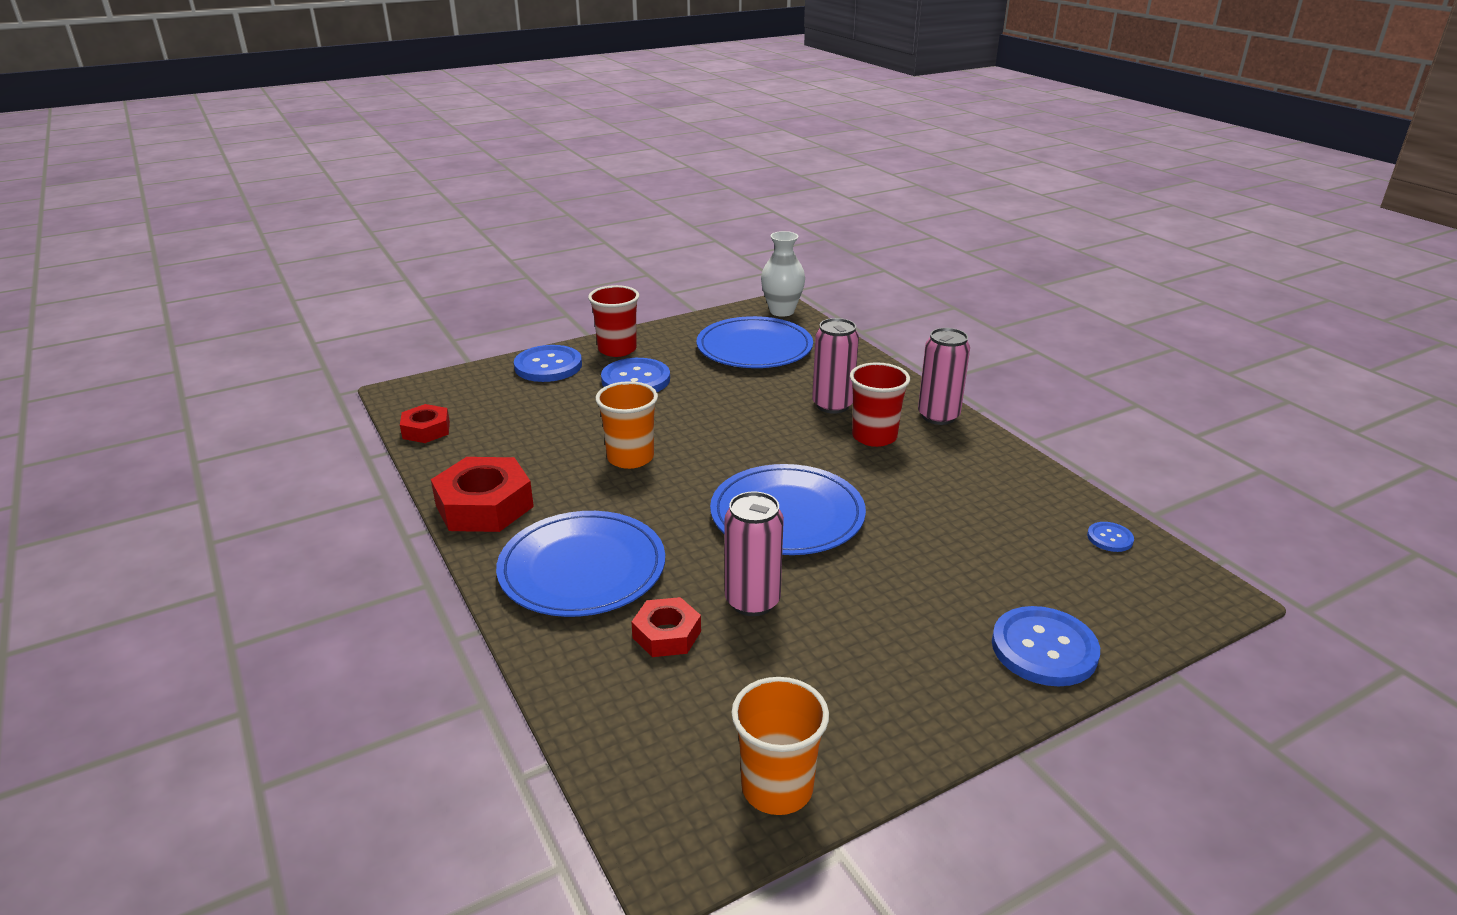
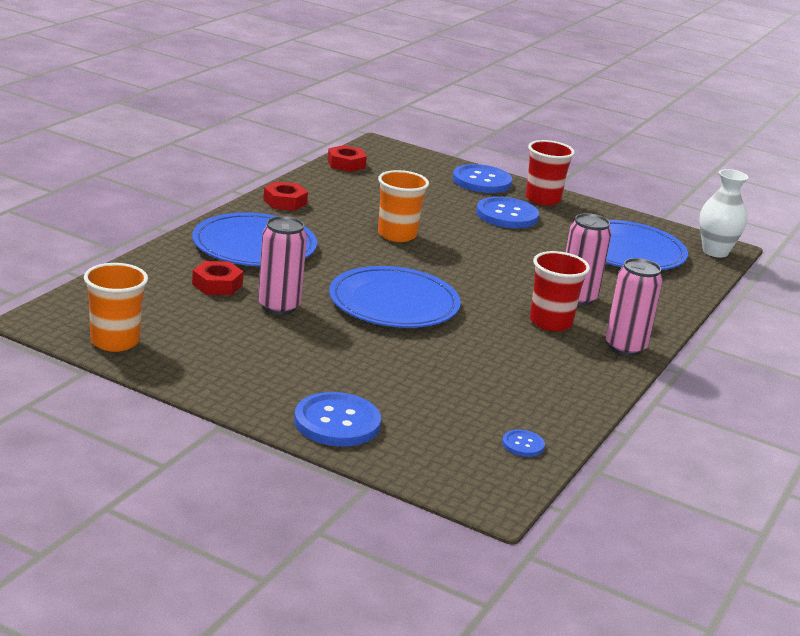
camera: 55 degrees right, 5 degrees down
(484, 506) = (285, 202): red nut -> red nut, size x0.58

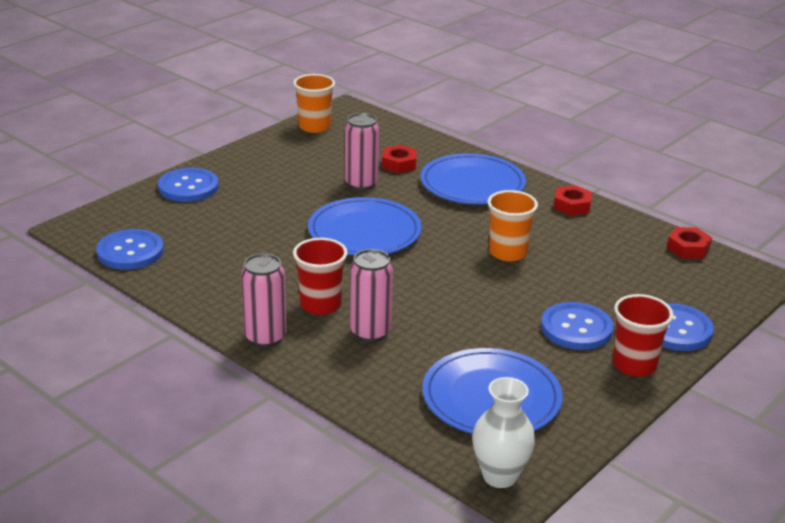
camera: 105 degrees right, 5 degrees up
(523, 445) = (130, 252): blue button -> blue button, size x2.03

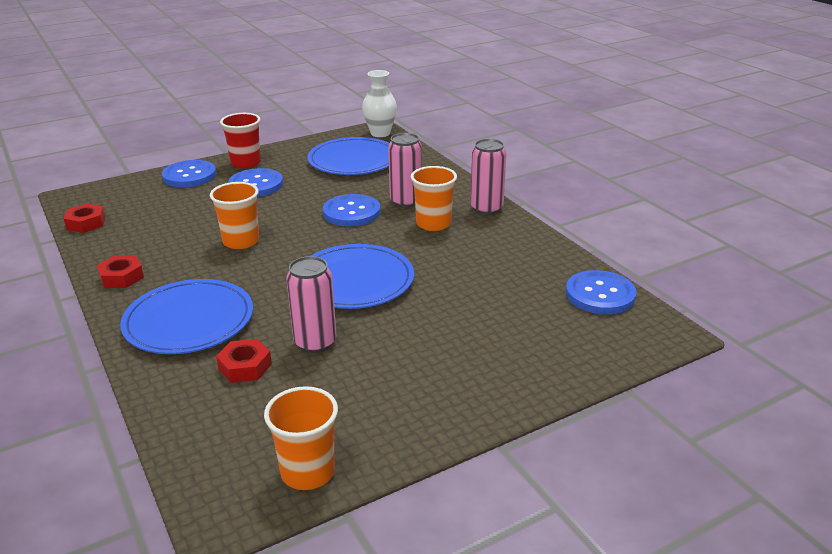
camera: 160 degrees left, 0 degrees up
(188, 187) = (532, 373): blue button -> blue button (351, 212)
(320, 305) = (433, 224): red cup -> orange cup

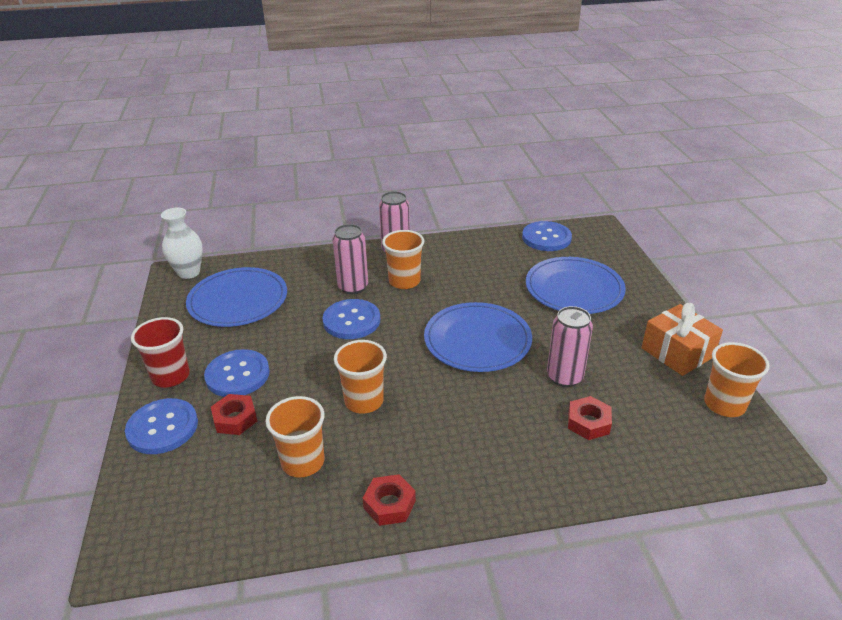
camera: 70 degrees left, 5 degrees up
(86, 223) = (224, 539): red nut -> red nut (235, 419)
(163, 232) = (303, 462): none -> orange cup
(189, 321) = (502, 453): blue plate -> blue plate (574, 289)
(400, 425) = (677, 352): none -> orange gift

